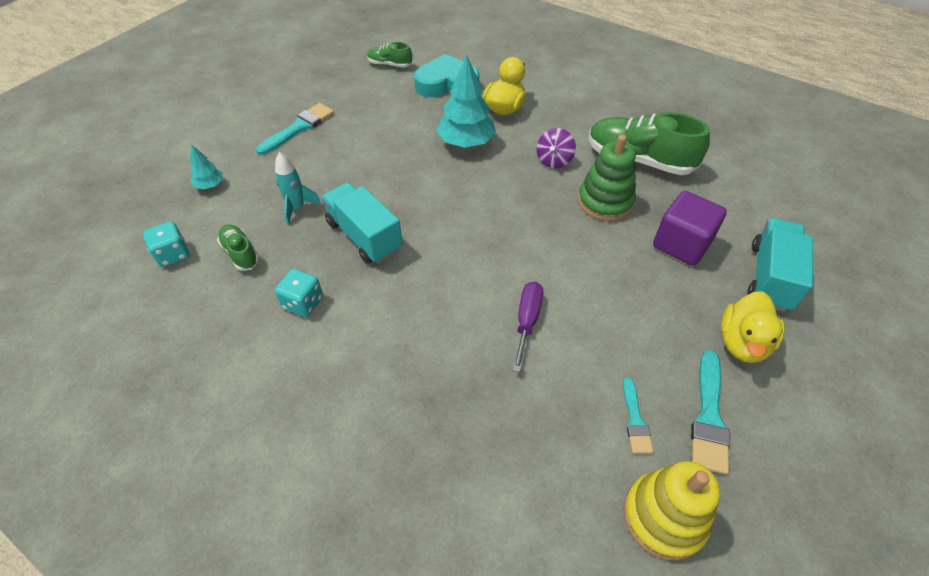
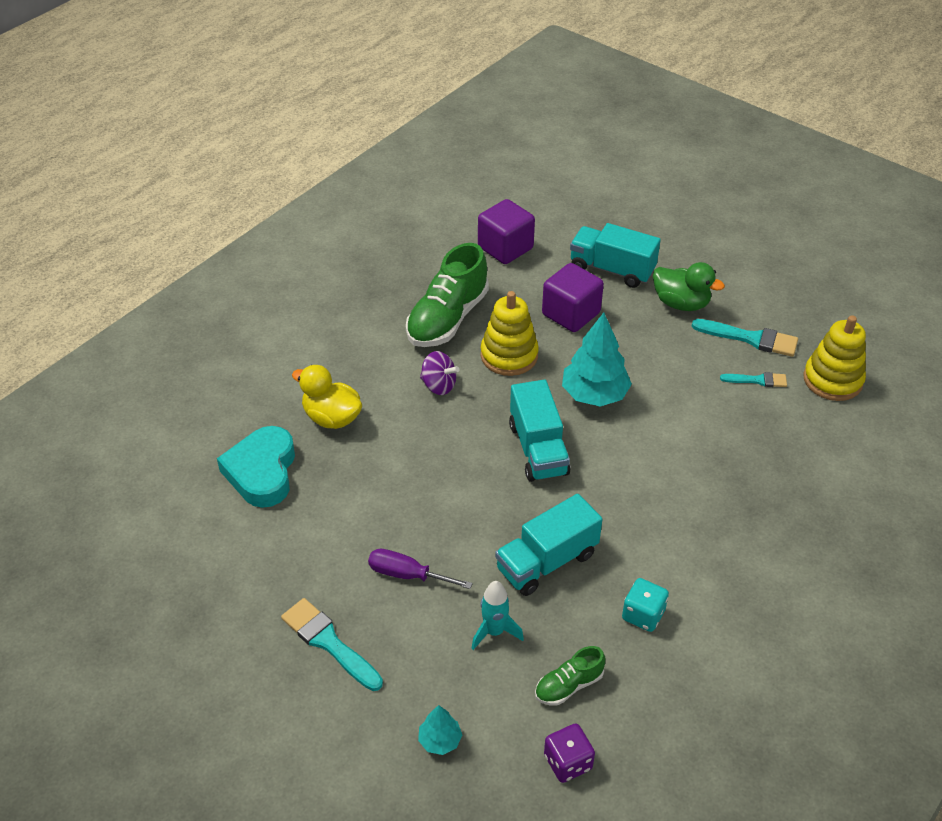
camera: 85 degrees left, 5 degrees down
(173, 254) = (567, 762): turquoise dice -> purple dice
(390, 64) = (195, 535): green shoe -> none
(466, 142) = (393, 460): turquoise tree -> turquoise tree (594, 394)
(491, 226) = (538, 449): none -> turquoise truck
(527, 321) = (662, 434): purple screwdriver -> purple screwdriver (407, 574)
(605, 202) = (509, 355): green stacking toy -> yellow stacking toy
(742, 343) = (681, 303): yellow duck -> green duck
(758, 192) = (505, 248): none -> purple cube

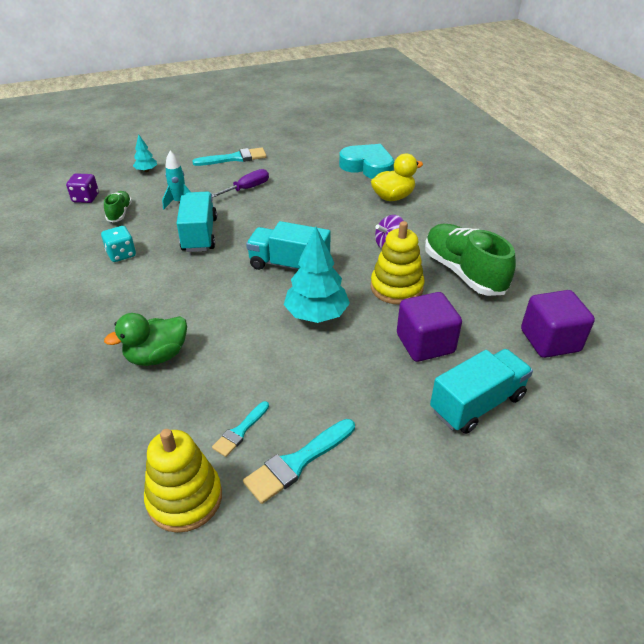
camera: 120 degrees right, 5 degrees down
(681, 303) = (390, 433): green duck -> green duck (157, 356)

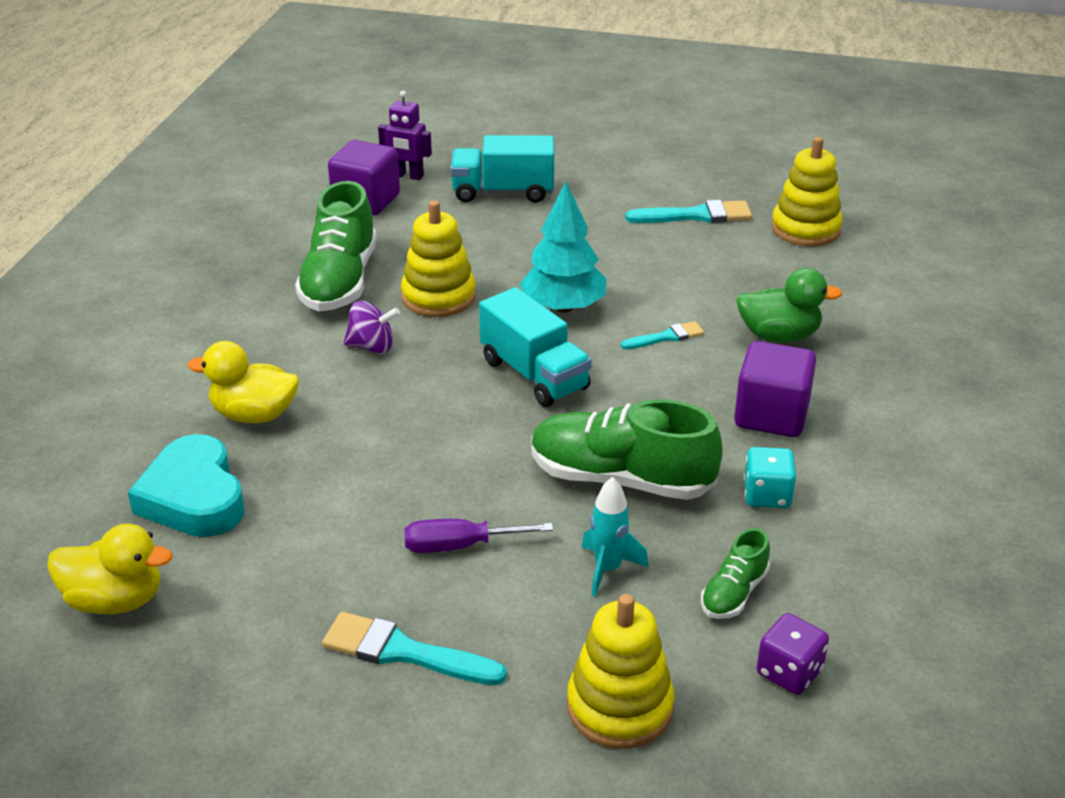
camera: 145 degrees left, 5 degrees down
(146, 170) = (619, 707): turquoise tree -> yellow stacking toy
(199, 235) = (621, 479): turquoise truck -> green shoe
(240, 431) = (730, 249): turquoise brush -> turquoise brush (666, 337)
(345, 138) = (115, 600): none -> yellow duck
(425, 343) = (484, 242): purple cube -> purple cube (771, 415)
(566, 383) = (407, 176): none -> purple robot

